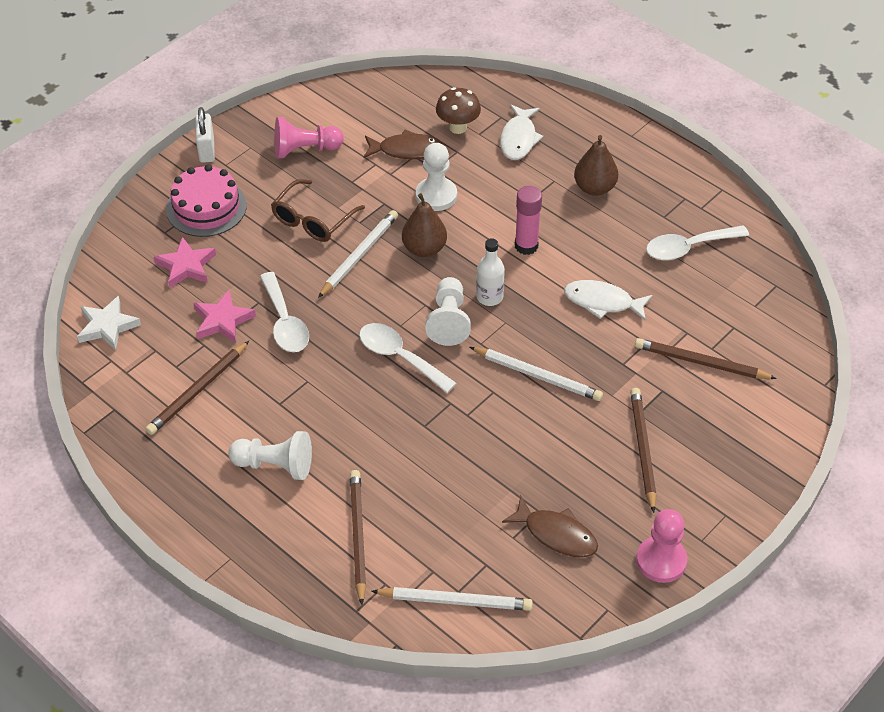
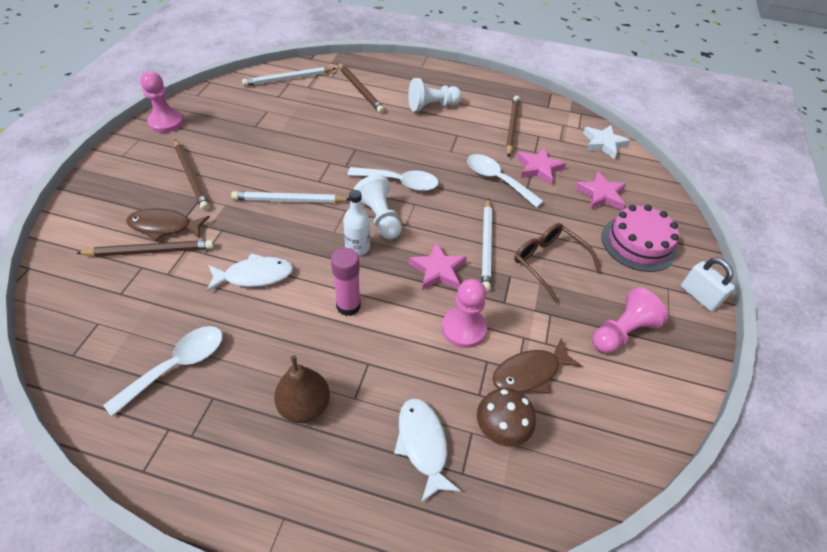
camera: 150 degrees right, 0 degrees up
(313, 220) = (548, 263): brown glasses -> brown glasses turned 45 degrees counterclockwise
(424, 249) = (438, 270): brown pear -> pink star
(436, 196) = (463, 328): white pawn -> pink pawn
(556, 534) = (240, 118): brown fish -> brown fish (164, 226)

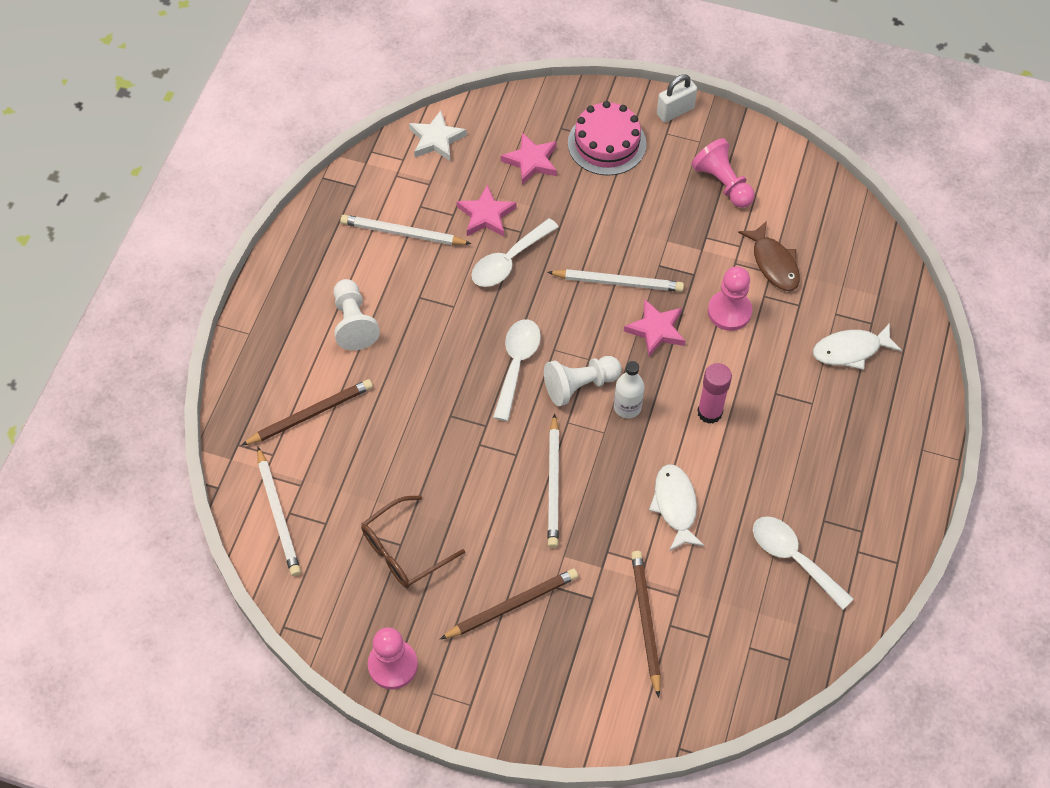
camera: 85 degrees left, 10 degrees up
(164, 226) = (605, 616): brown fish -> none
(304, 406) = (824, 443): brown pear -> none
(500, 430) = (832, 292): brown mushroom -> none
(512, 127) = (403, 233): brown pencil -> white pencil
(548, 263) = (639, 228): brown glasses -> brown glasses (404, 550)

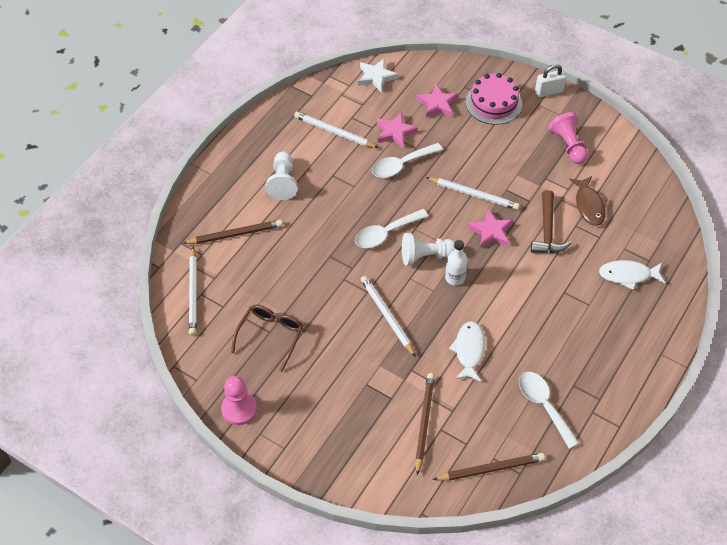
camera: 15 degrees right, 5 degrees down
(404, 550) = (270, 336): brown glasses -> brown glasses turned 135 degrees clockwise
(512, 605) = (333, 390): brown pencil -> brown pencil (490, 469)
(516, 365) = (386, 233): white spoon -> white spoon turned 150 degrees counterclockwise
(553, 483) = (387, 316): white pencil -> white pencil turned 135 degrees clockwise
(709, 412) = (512, 294): pink glue stick -> none
(729, 312) = (547, 231): pink pawn -> brown hammer

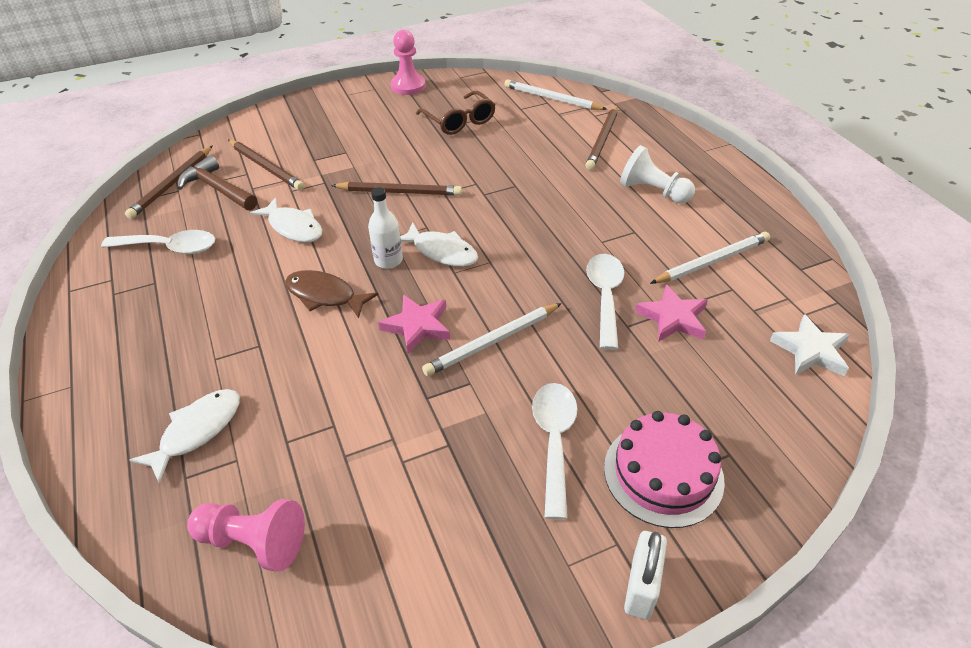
camera: 125 degrees right, 10 degrees down
(386, 233) = (506, 236): white spoon -> white spoon (554, 441)
(387, 316) = (399, 192): white pencil -> brown pencil
(426, 256) = (442, 252): white pawn -> white fish
(437, 104) = (705, 394): pink star -> none
(547, 231) = (359, 385): brown hammer -> brown hammer (218, 189)
(568, 145) = (486, 525): pink pawn -> pink pawn (253, 542)
(589, 205) = (347, 468): brown fish -> brown fish (325, 295)

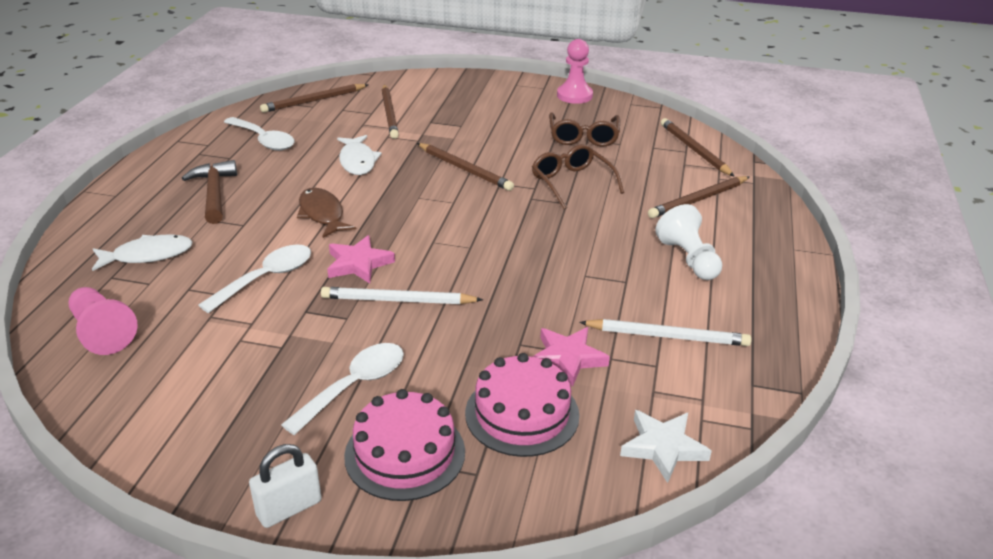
camera: 35 degrees right, 10 degrees down
(218, 189) = (339, 115): brown hammer -> brown hammer (214, 193)
(388, 260) = (395, 212): white bottle -> none
(442, 252) = (442, 224): white fish -> none
(499, 166) = (572, 183): none -> brown glasses
(552, 99) = (694, 150): white pencil -> brown pencil
(605, 297) = (529, 315): white spoon -> white spoon (266, 278)
(698, 383) = (522, 414): none -> pink cake

